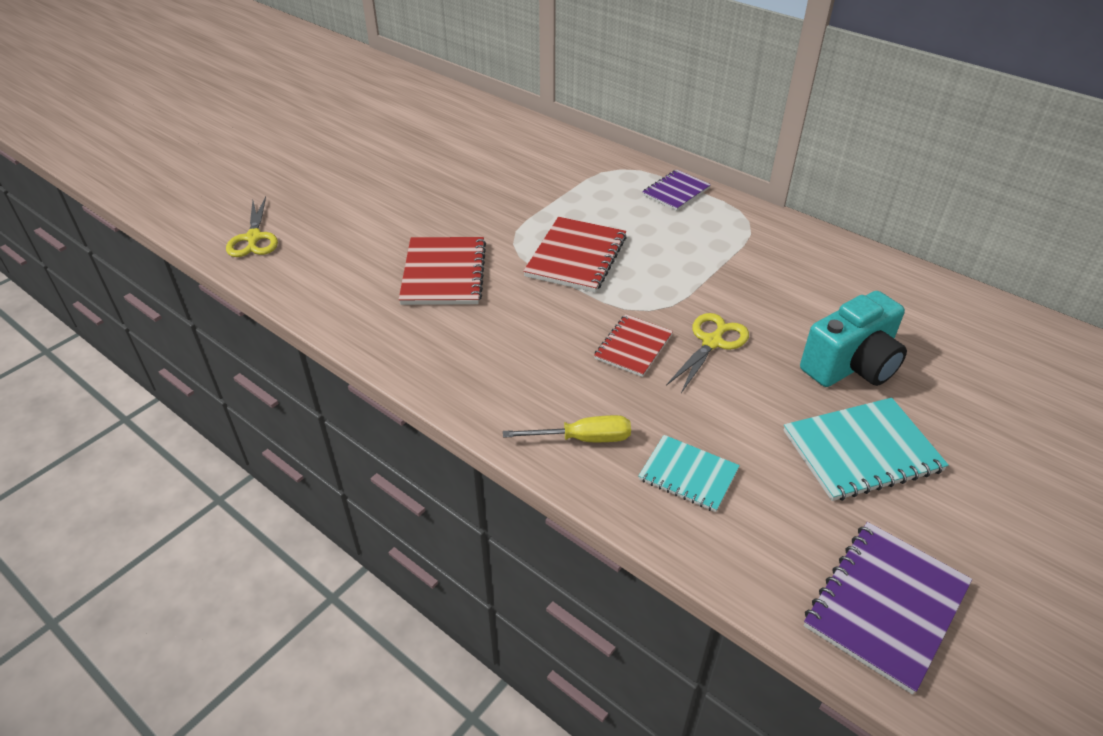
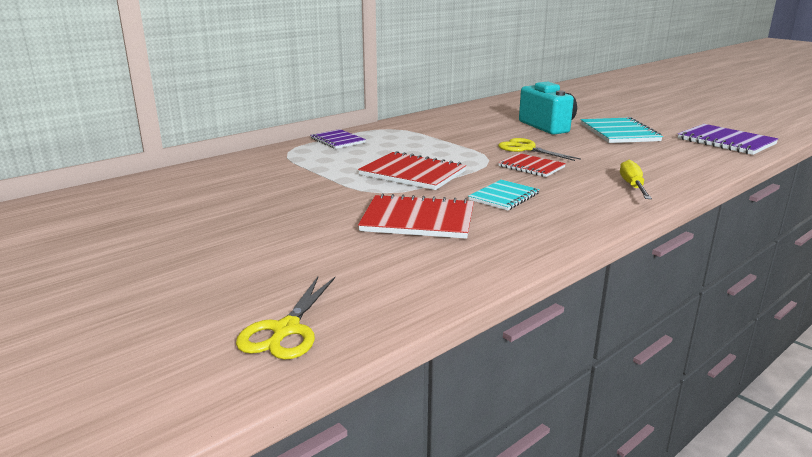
camera: 80 degrees left, 20 degrees down
(254, 238) = (286, 330): yellow scissors -> yellow scissors turned 105 degrees clockwise
(688, 474) = (654, 165): turquoise notebook -> turquoise notebook (504, 197)

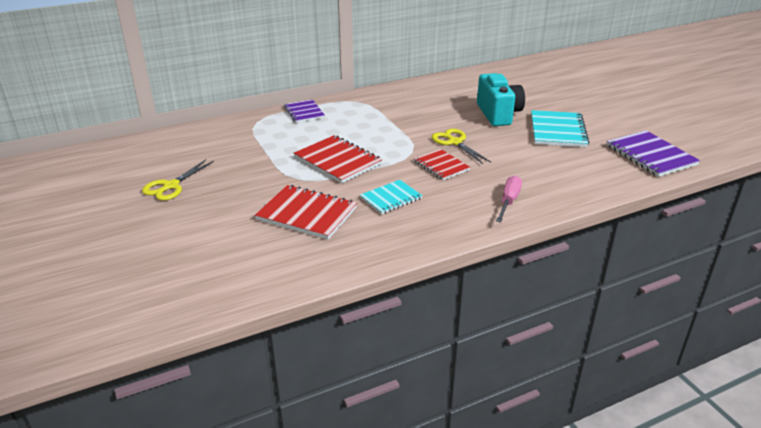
camera: 15 degrees right, 10 degrees up
(286, 330) = (156, 301): yellow scissors -> yellow scissors (171, 186)
(632, 186) = (508, 201): yellow screwdriver -> pink screwdriver

